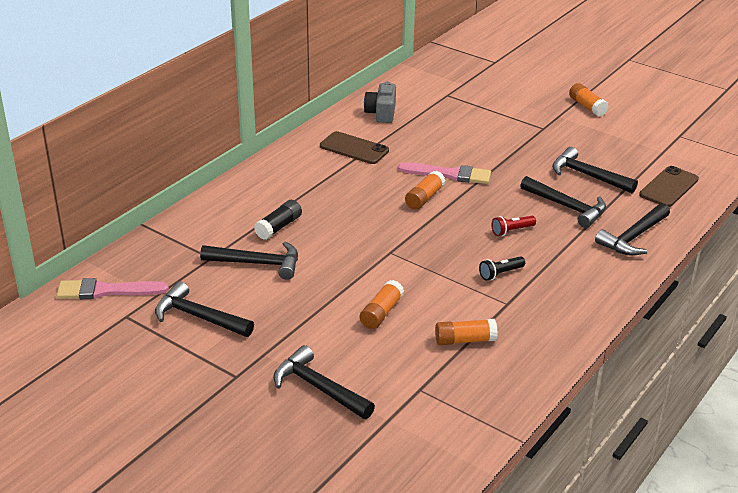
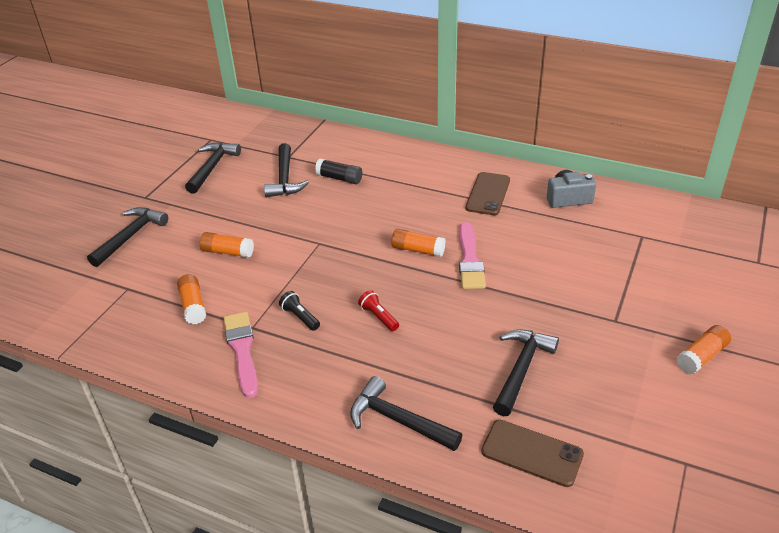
camera: 80 degrees right, 5 degrees up
(106, 291) = (238, 125): pink brush -> pink brush (242, 350)
(567, 207) = (442, 356): black hammer -> none

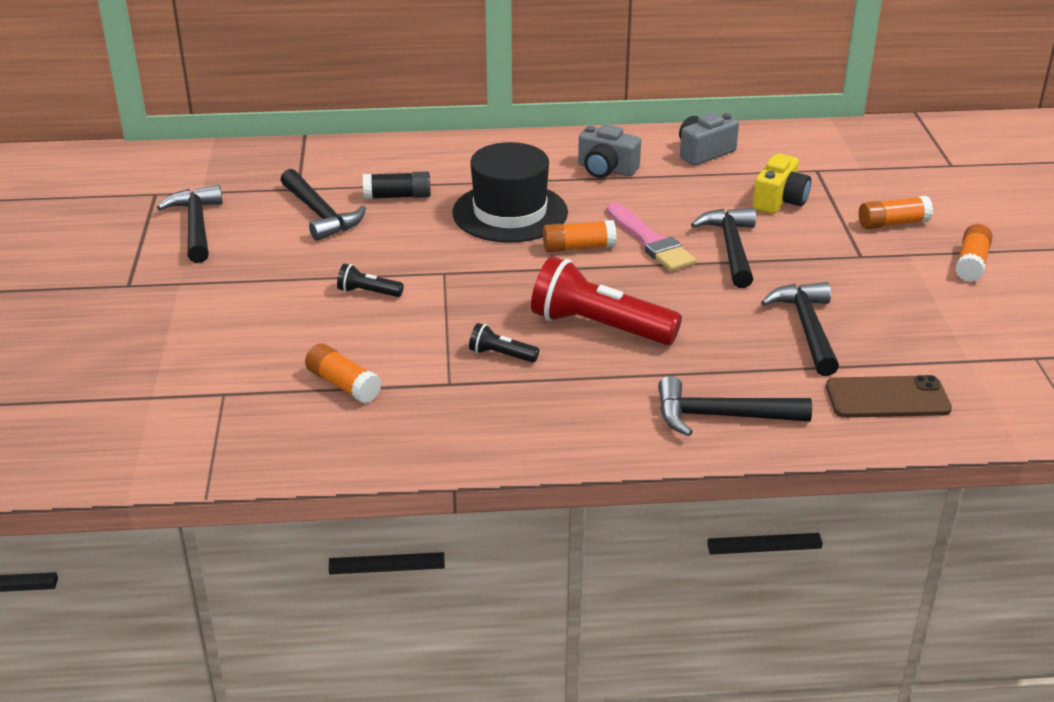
camera: 30 degrees left, 5 degrees down
(130, 236) = (159, 335): black hammer -> black hammer (731, 248)
(228, 252) = (327, 314): orange glue stick -> orange glue stick (892, 223)
(242, 350) = (462, 410): pink brush -> none
(263, 243) = (368, 292): none -> black flashlight
(379, 317) = (599, 327): red flashlight -> red flashlight, size x2.19
(397, 210) = (510, 213): none -> black hat
(488, 194) = (606, 169): brown phone -> grey camera
(591, 254) = (780, 200): none -> yellow camera

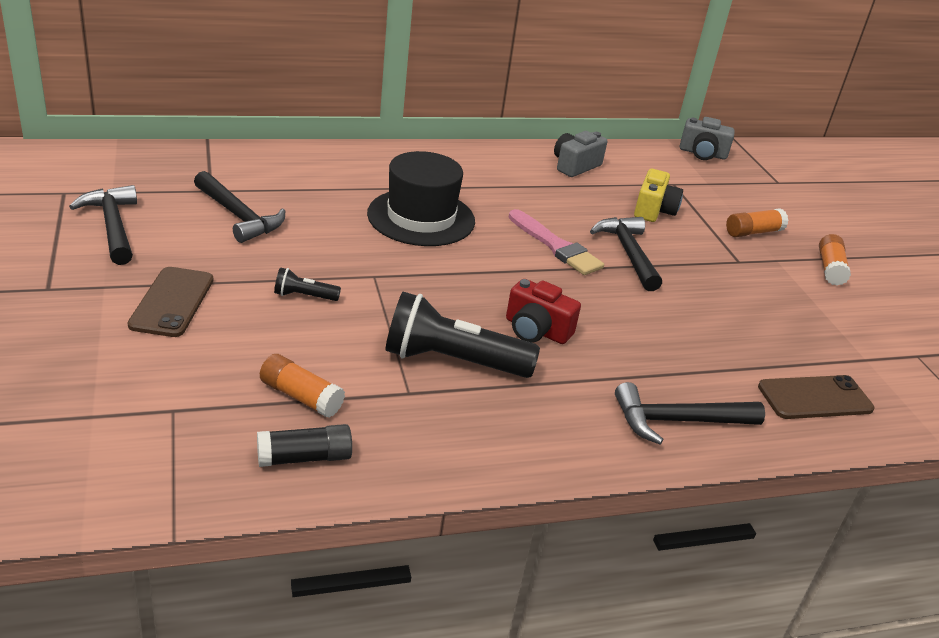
camera: 15 degrees left, 0 degrees up
(240, 298) = (172, 302): none -> brown phone
(397, 196) = (311, 200): black glue stick -> black glue stick (304, 458)
(501, 355) = (452, 361): black flashlight -> black flashlight, size x2.19
(578, 247) = (493, 251): orange glue stick -> none
(599, 327) = (536, 330): red flashlight -> red camera
(606, 169) = (496, 179): grey camera -> grey camera (702, 153)
(807, 328) = (720, 330): black hammer -> none

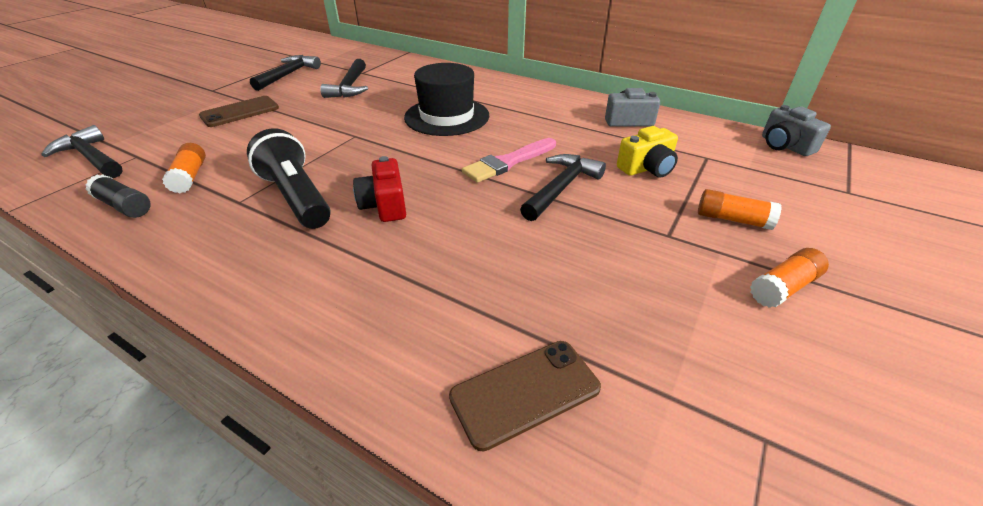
camera: 50 degrees right, 5 degrees up
(304, 296) = (299, 131): black flashlight -> none
(556, 246) = (508, 162): pink brush -> pink brush turned 45 degrees clockwise
(678, 421) = (354, 323): black hammer -> black hammer (92, 158)
(815, 398) = (525, 392): brown phone -> brown phone turned 60 degrees counterclockwise

